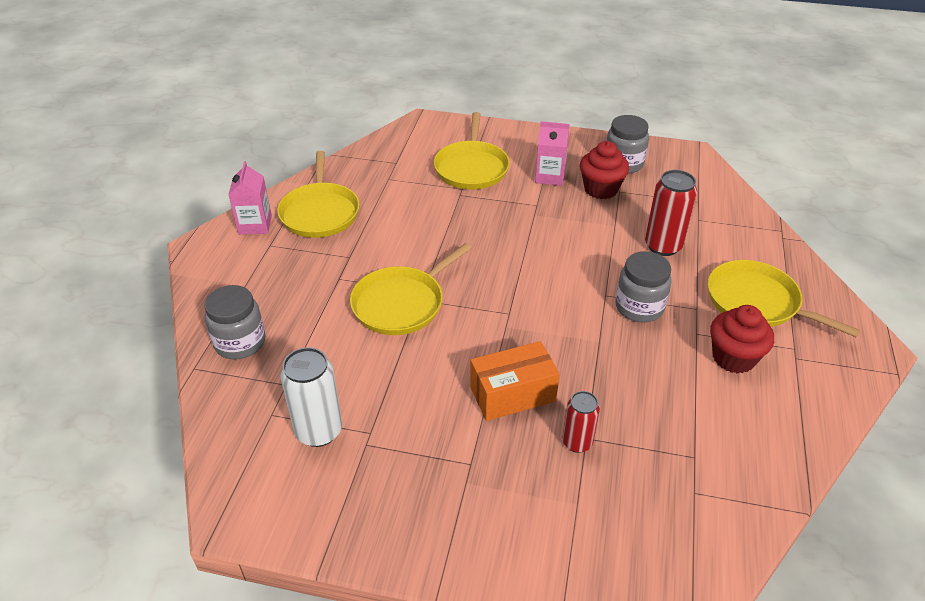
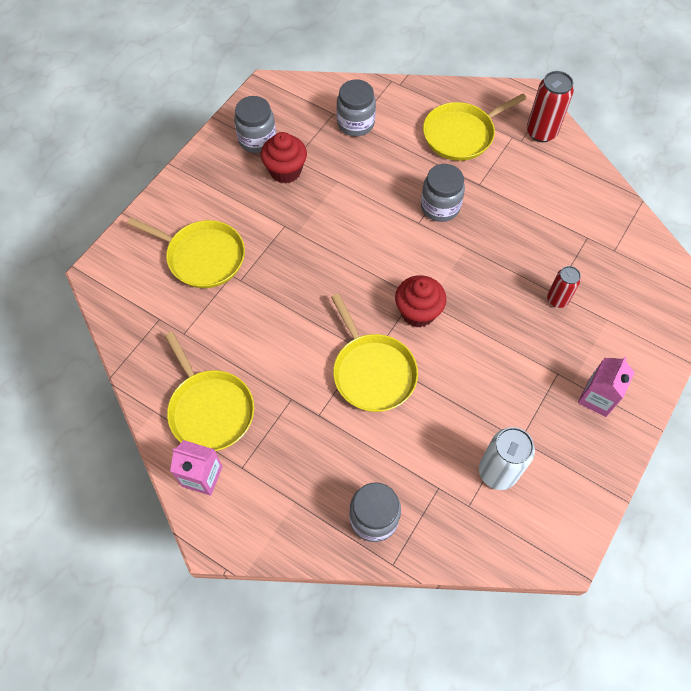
camera: 70 degrees left, 20 degrees up
(320, 212) = (210, 409): yellow pan -> yellow pan turned 45 degrees clockwise
(512, 394) = (501, 323): orange box -> none
(550, 176) = (248, 200): pink carton -> pink carton (597, 398)
(663, 246) = (377, 161): red can -> red can (541, 132)
(699, 219) = (355, 123): none -> grey jar
(733, 358) = (509, 174): red cupcake -> red cupcake (418, 312)

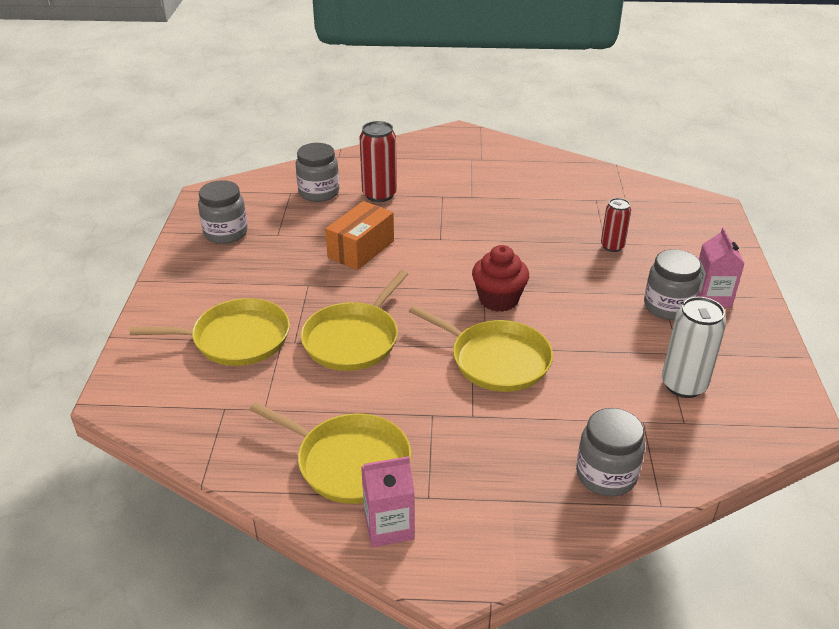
camera: 30 degrees left, 25 degrees down
(285, 171) = (275, 245): red cupcake -> none
(348, 205) = (361, 249): none -> orange box
(440, 207) = (450, 222): grey jar -> grey jar (668, 307)
(461, 134) = (425, 171): yellow pan -> yellow pan (353, 339)
(541, 132) = (493, 149): red can -> red can (379, 195)

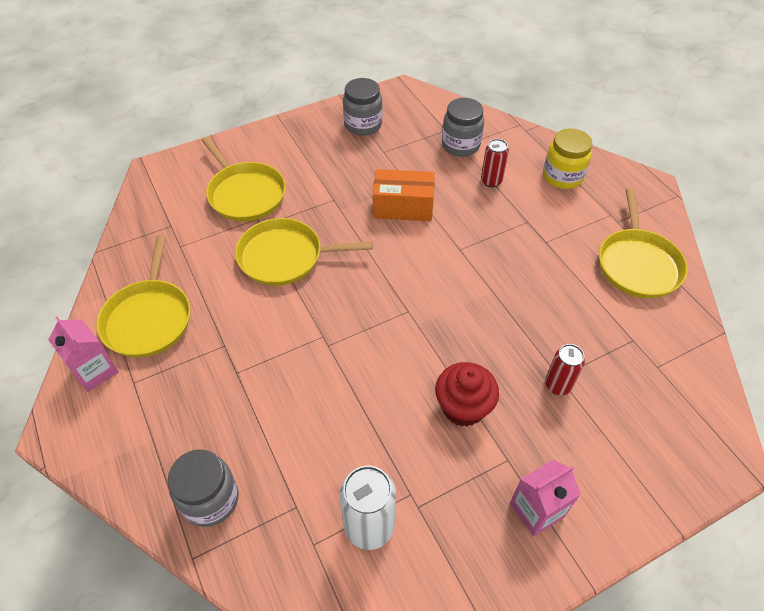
camera: 60 degrees right, 15 degrees up
(379, 195) = (491, 181): red can -> red can, size x0.63
(411, 162) = (562, 177): none -> yellow jar
(496, 359) = (316, 359): yellow pan -> yellow pan (637, 264)
(498, 299) = (401, 327): red cupcake -> red cupcake (463, 407)
(668, 307) = (489, 472): grey jar -> none

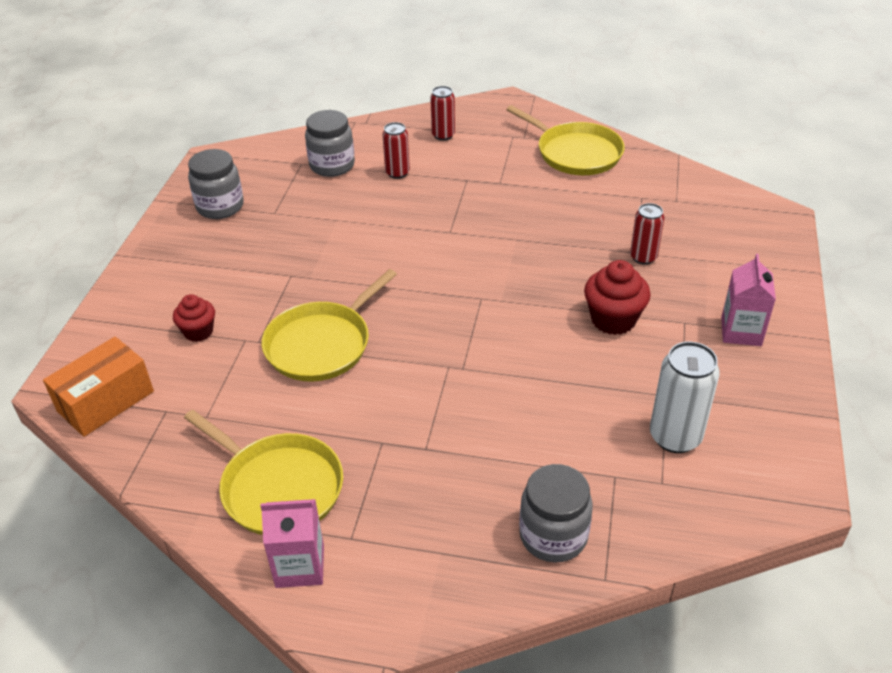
camera: 50 degrees left, 10 degrees down
(245, 194) = (198, 332): yellow pan -> red cupcake
(403, 207) = (359, 237): orange box -> orange box (106, 401)
(562, 177) = (443, 135): yellow jar -> red can

